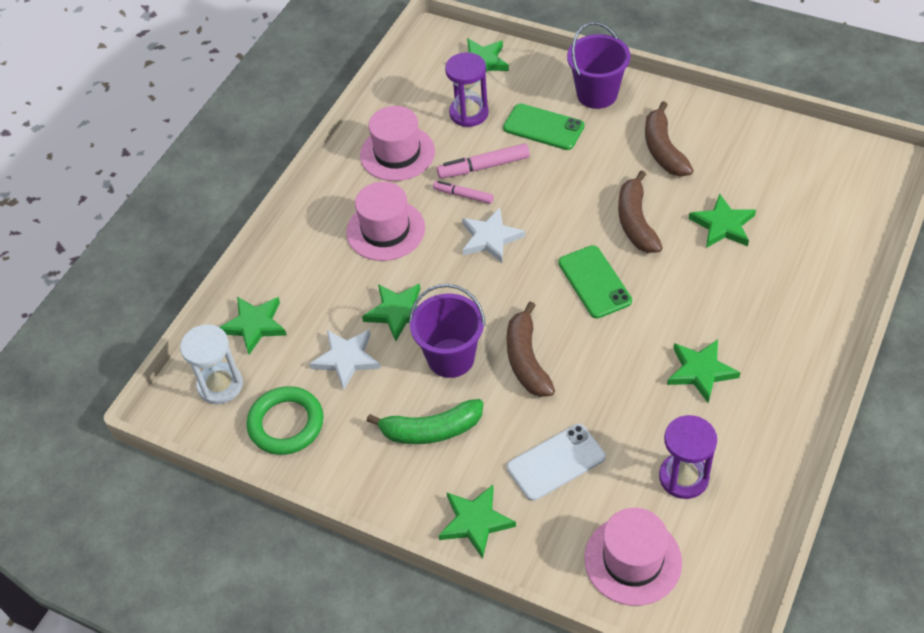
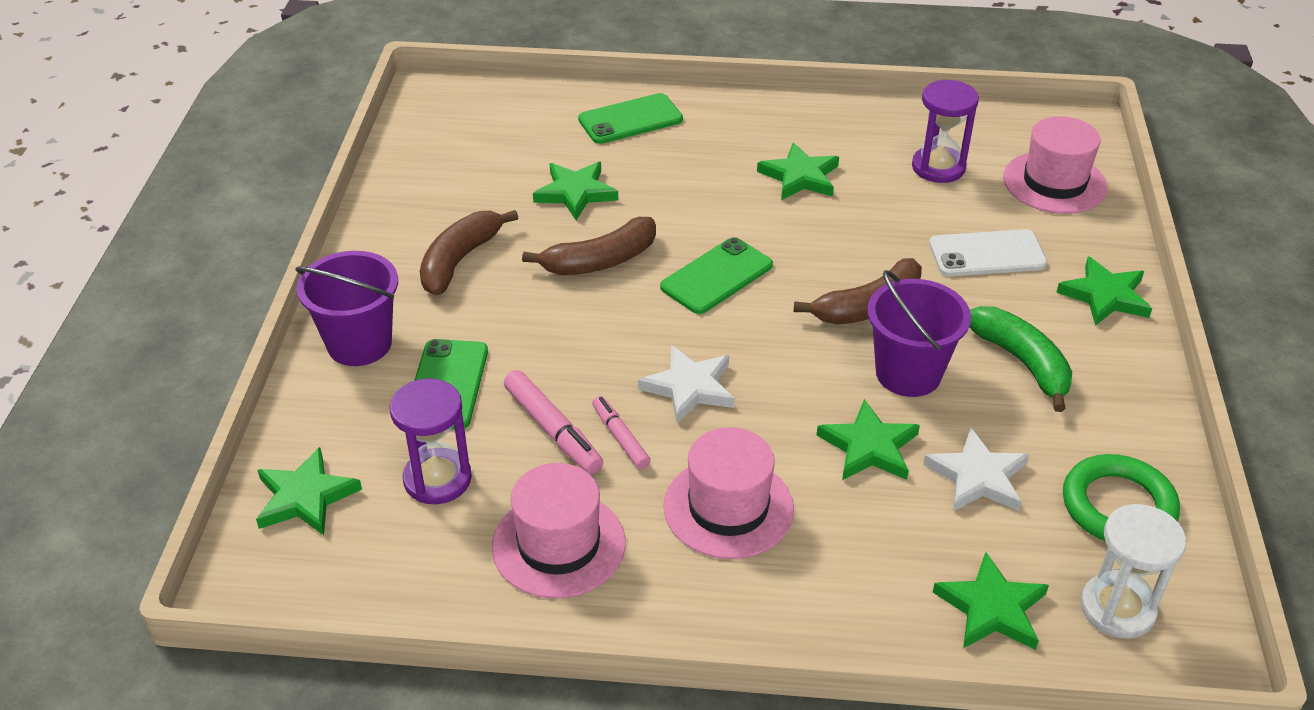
camera: 115 degrees left, 10 degrees down
(463, 195) = (620, 437): pink marker -> pink marker turned 150 degrees clockwise
(556, 462) = (987, 254): white phone -> white phone turned 45 degrees counterclockwise
(663, 150) = (459, 260): brown banana -> brown banana turned 150 degrees clockwise
(817, 281) = (630, 120): none -> green phone

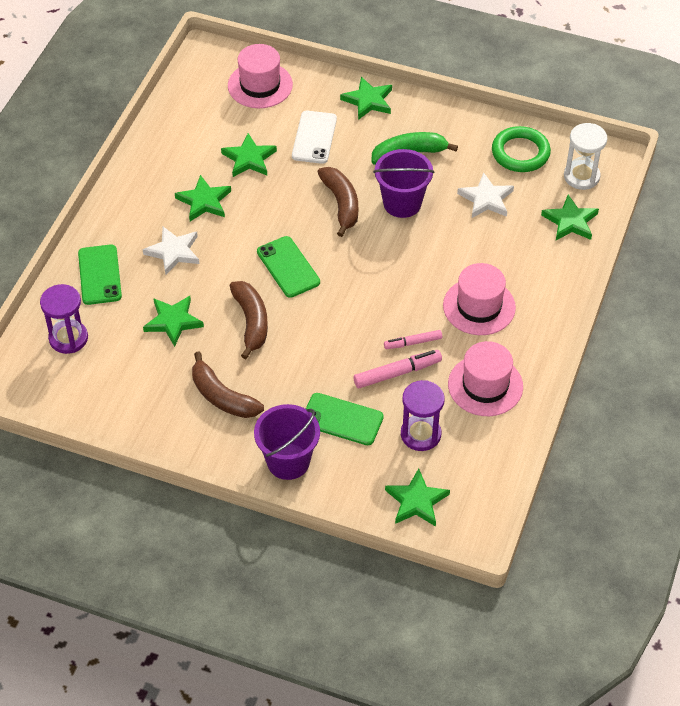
camera: 75 degrees left, 10 degrees up
(689, 387) = (382, 302): white star -> white star (173, 252)
(869, 447) = (452, 236): green star -> green star (249, 159)
(938, 167) = (222, 132): purple hourglass -> purple hourglass (68, 338)

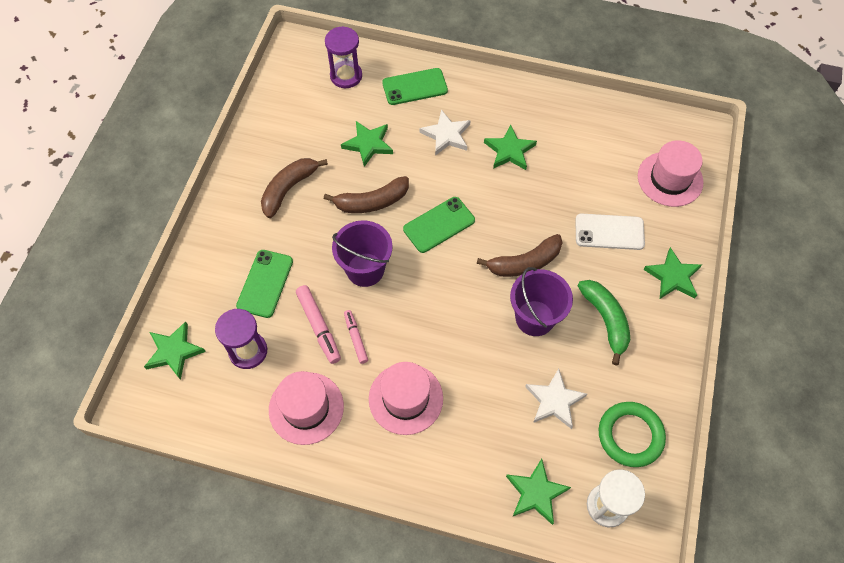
camera: 85 degrees right, 10 degrees up
(249, 159) = (569, 180): green star -> none
(288, 461) = (220, 245): purple bucket -> purple bucket (365, 269)

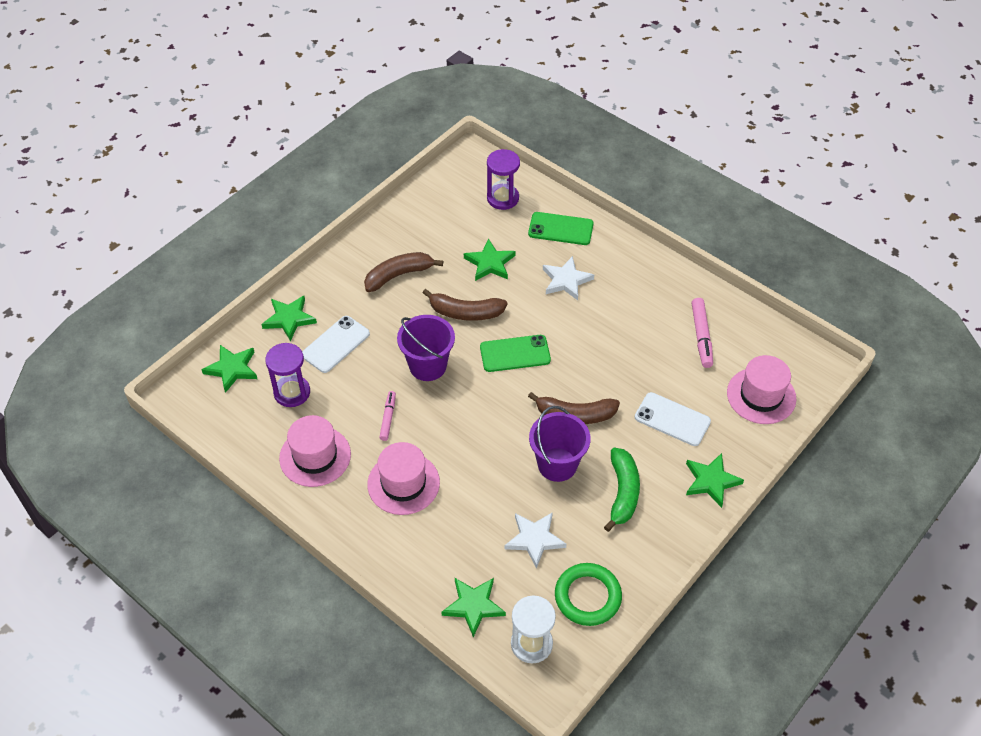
camera: 25 degrees right, 10 degrees down
(265, 283) = (335, 344): green phone -> white phone
(319, 326) = (361, 396): pink marker -> pink marker (701, 336)
(509, 151) = (618, 315): green star -> green star (289, 319)

